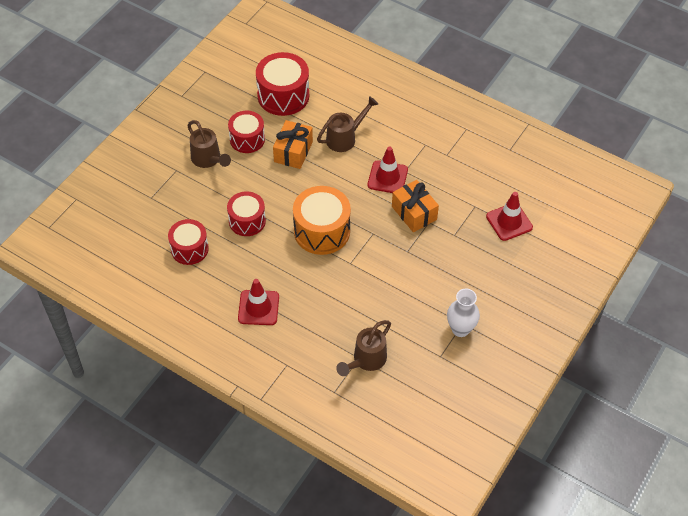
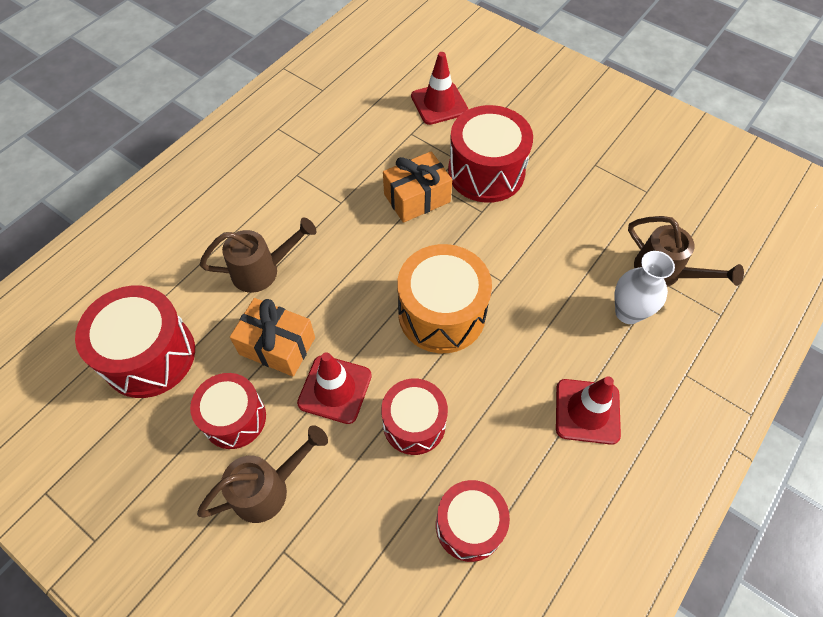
camera: 85 degrees left, 5 degrees up
(345, 138) = (263, 270): brown watering can -> brown watering can turned 105 degrees clockwise
(387, 177) = (349, 223): red traffic cone -> red traffic cone (335, 389)
(444, 253) = (486, 172): none -> red drum
(460, 329) = (604, 167): white vase -> white vase (628, 312)

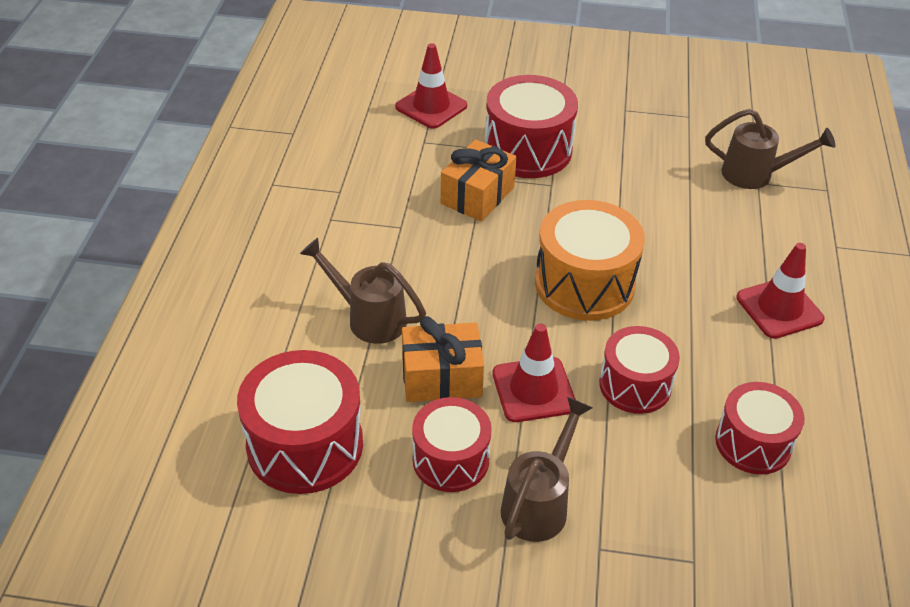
camera: 30 degrees left, 15 degrees down
(263, 270) = (368, 317): brown watering can -> brown watering can turned 105 degrees counterclockwise
(628, 312) = (750, 217): white vase -> none

